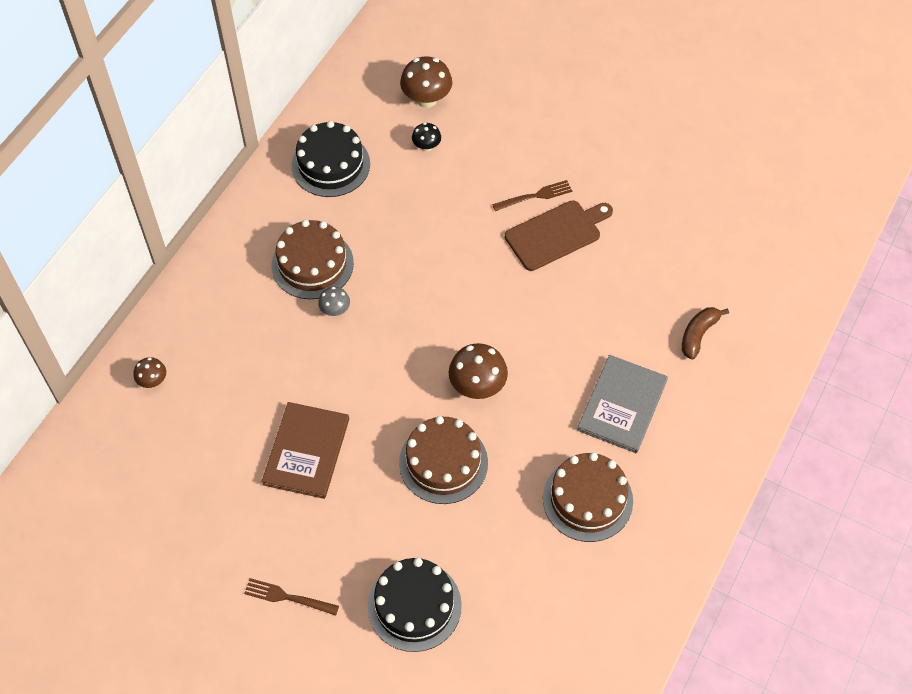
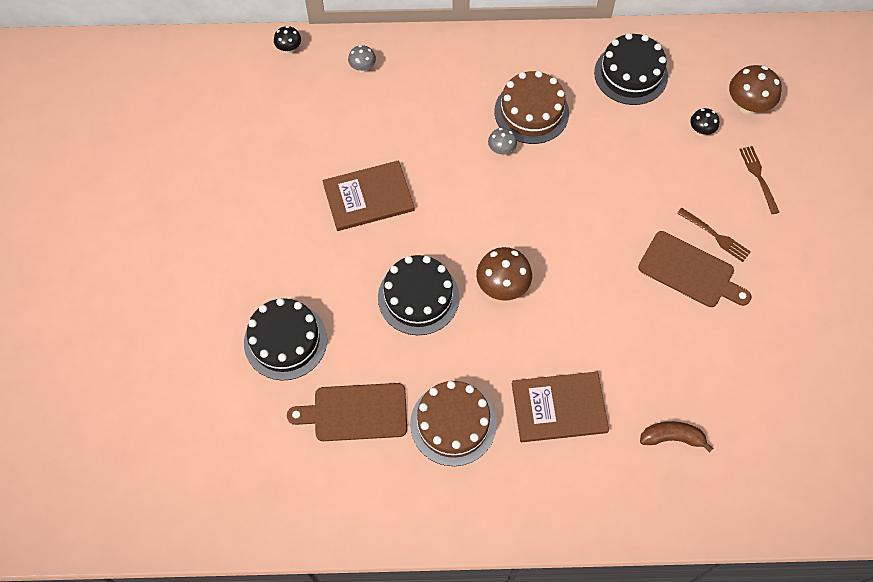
camera: 60 degrees right, 5 degrees up
(76, 437) = (289, 48): none -> black mushroom
(153, 381) = (362, 67): brown mushroom -> grey mushroom
(288, 597) = (244, 250): brown fork -> brown fork (758, 177)
(443, 462) = (418, 297): brown cake -> black cake
(527, 578) = (355, 412): none -> brown cutting board
(622, 405) = (559, 407): grey book -> brown book

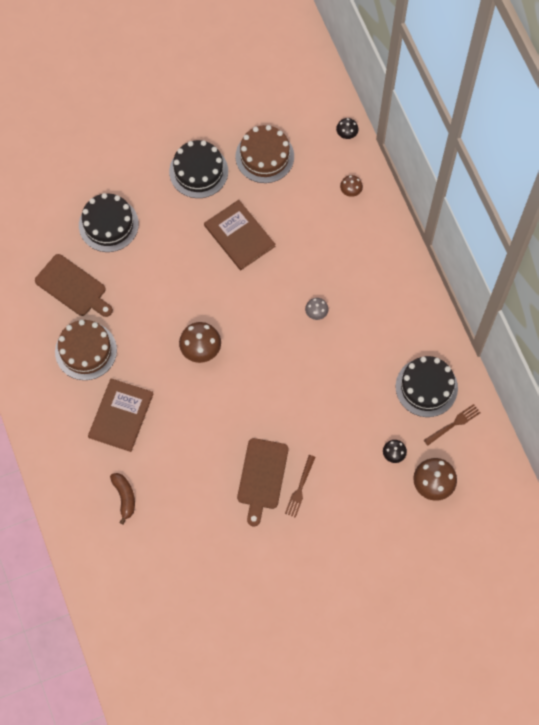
camera: 70 degrees right, 5 degrees up
(355, 412) = (73, 287): brown cutting board -> brown cutting board turned 150 degrees clockwise
(362, 67) = (350, 191): grey mushroom -> brown mushroom
(418, 297) = (172, 297): black cake -> black cake (198, 171)
(531, 112) = (359, 324): brown cake -> brown cake (264, 156)
(559, 407) = (121, 415): brown book -> brown book turned 45 degrees clockwise
(758, 177) = (366, 508): brown fork -> brown fork (453, 424)

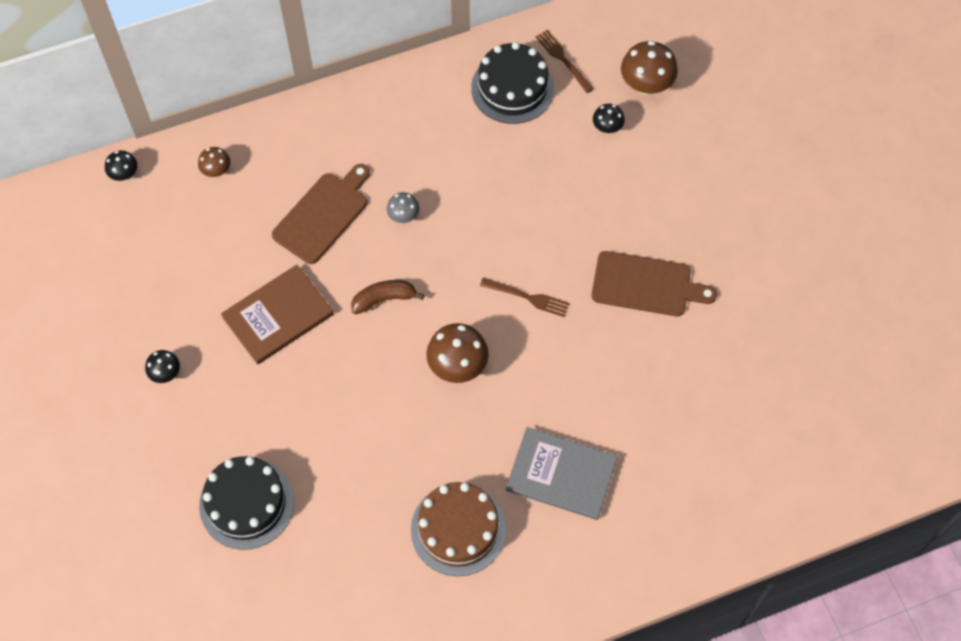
camera: 90 degrees left, 5 degrees down
(73, 287) = (351, 553): brown cutting board -> brown cutting board (323, 215)
(121, 415) = (561, 474): brown book -> grey book
(124, 497) = (686, 465): brown banana -> brown banana (384, 299)
(198, 171) = (165, 373): black cake -> black mushroom
(264, 156) = (149, 282): brown cake -> none
(300, 488) = (659, 238): brown fork -> brown fork (528, 297)

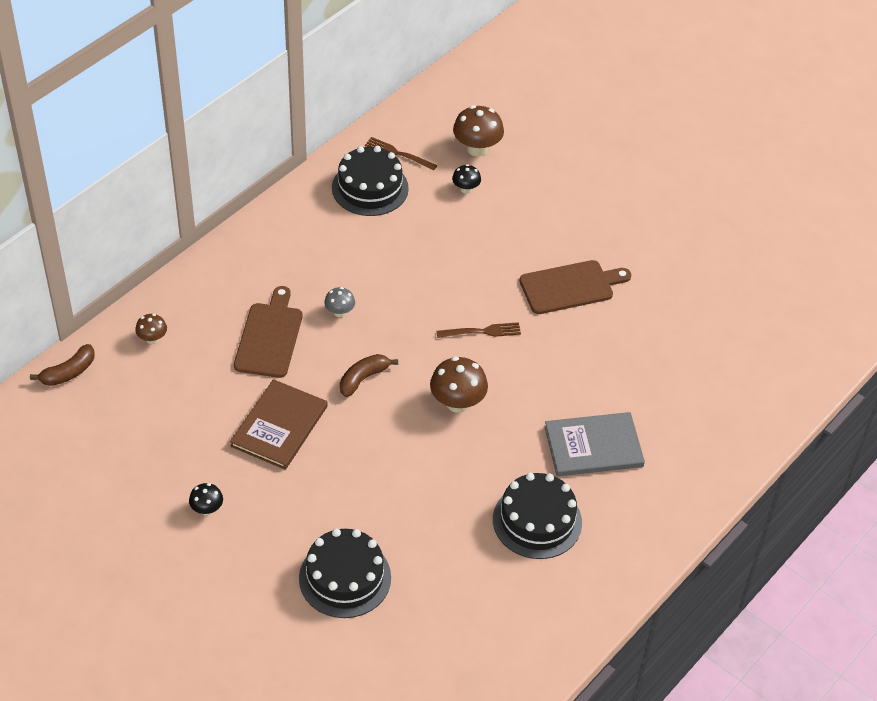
camera: 30 degrees left, 15 degrees down
(124, 174) = (68, 372): black mushroom -> brown banana
(458, 529) = (537, 521): brown cake -> black cake

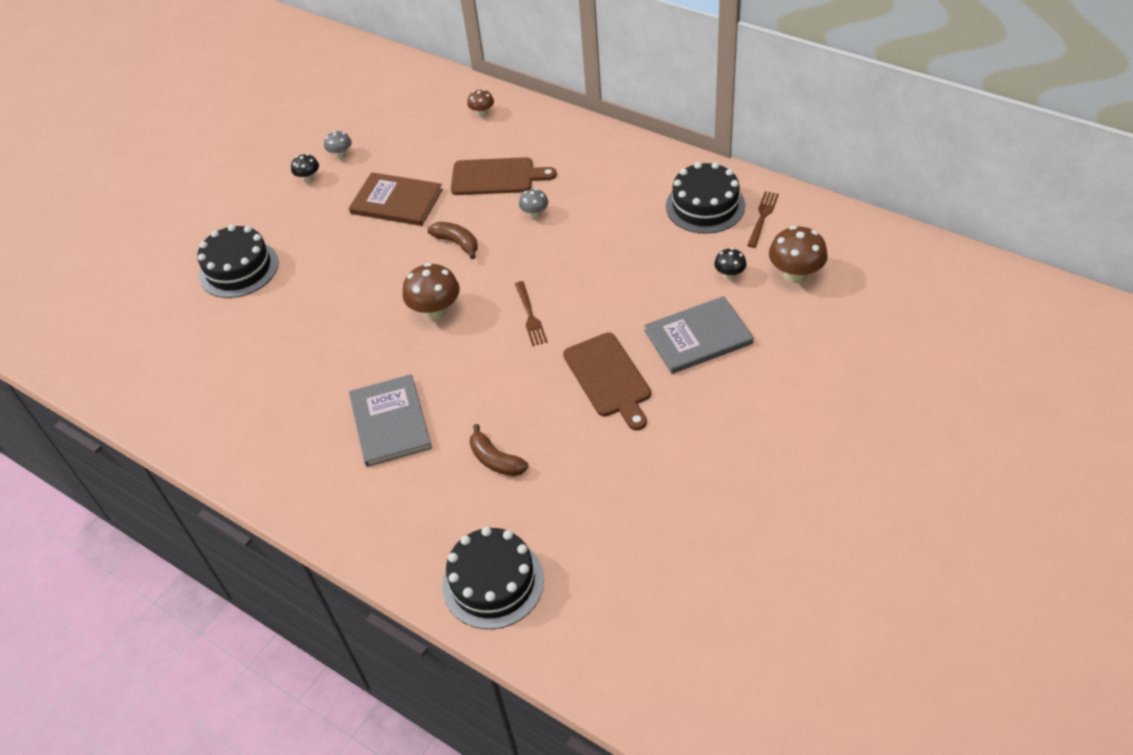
camera: 90 degrees right, 0 degrees up
(68, 372) = (440, 80): brown banana -> brown banana (496, 460)
(175, 476) = (341, 155): none -> grey mushroom
(535, 222) = (698, 337): none -> grey book
(537, 521) = (297, 388): black cake -> black cake (493, 582)

